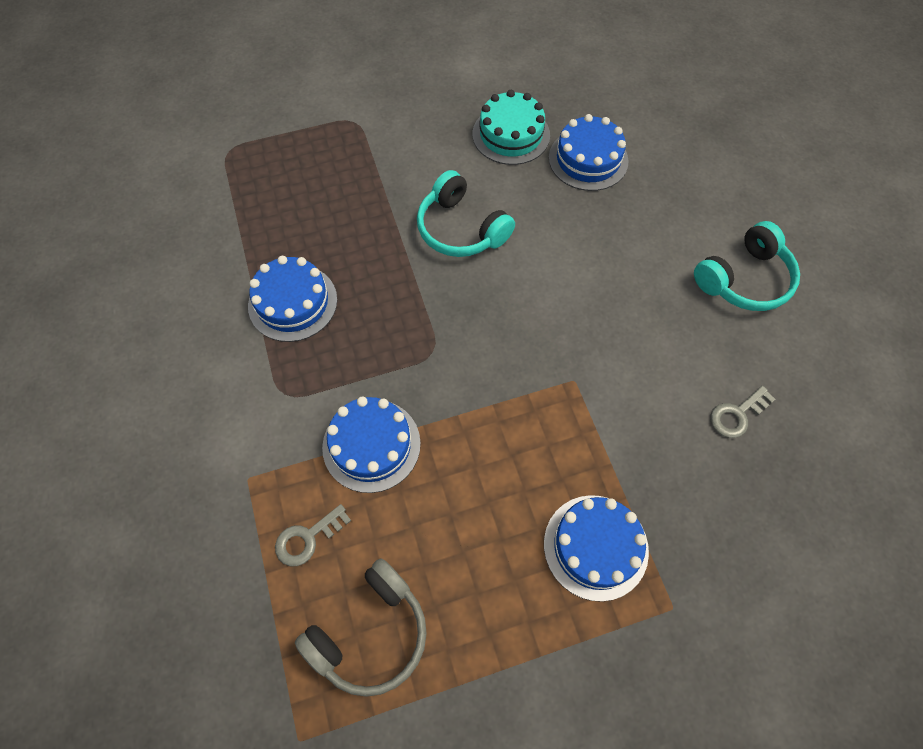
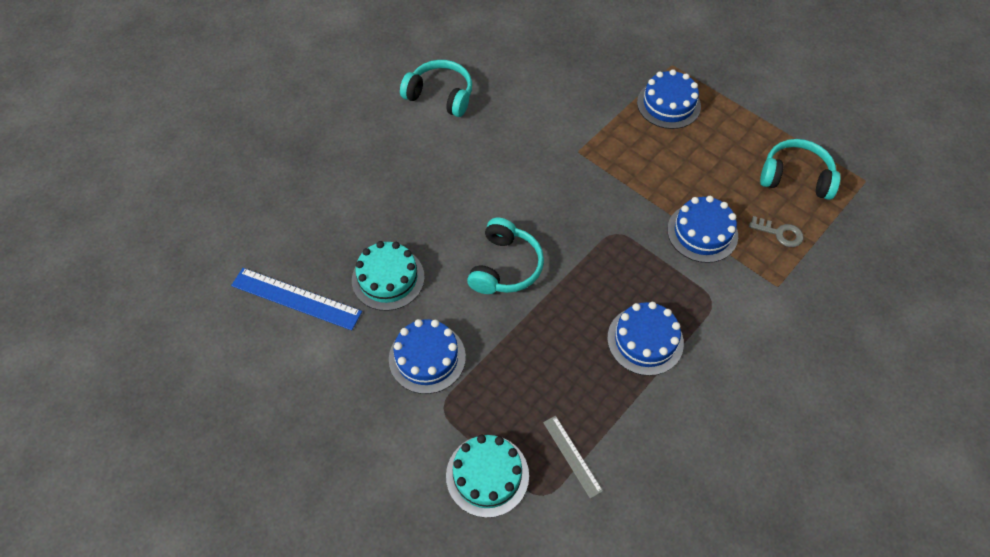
camera: 120 degrees left, 5 degrees down
(240, 186) = (572, 456): none -> grey ruler
(274, 124) = (487, 475): none -> turquoise cake
(370, 633) = (795, 177): grey headphones -> turquoise headphones
(533, 67) = (296, 298): none -> blue ruler
(588, 159) = (384, 216): blue cake -> blue cake (427, 358)
(737, 415) = (542, 72): grey key -> none

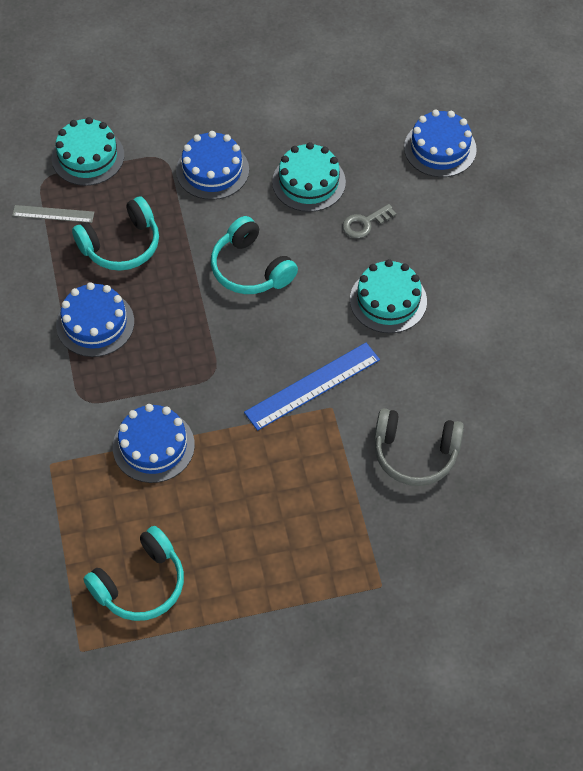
camera: 125 degrees right, 0 degrees up
(296, 298) = (340, 115): blue ruler -> blue ruler (312, 386)
(440, 95) = (499, 333): turquoise headphones -> turquoise headphones (121, 245)
(463, 167) = (388, 300): none -> turquoise cake
(571, 92) = (415, 454): none -> grey headphones
(668, 104) = (327, 537): blue cake -> blue cake (440, 148)
(780, 233) = (96, 512): grey key -> grey key (364, 223)

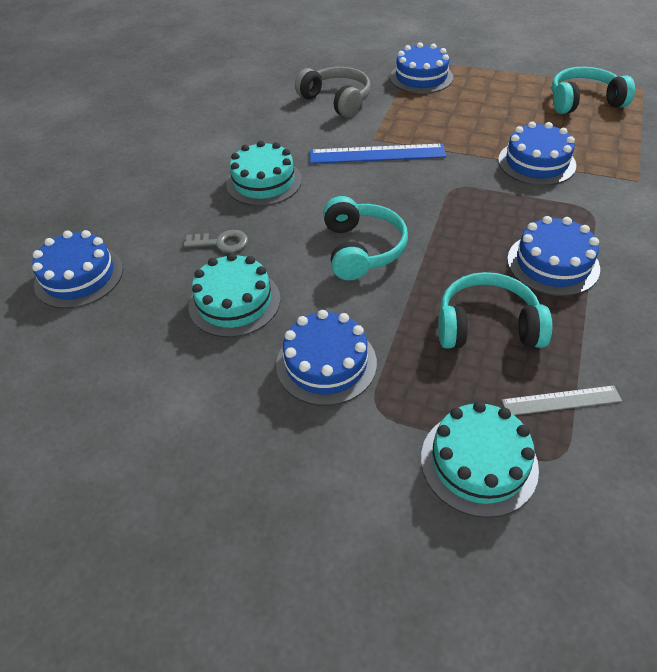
camera: 145 degrees left, 10 degrees down
(53, 214) = (561, 401): grey ruler -> grey ruler turned 45 degrees counterclockwise
(350, 548) = (421, 77): none -> blue cake

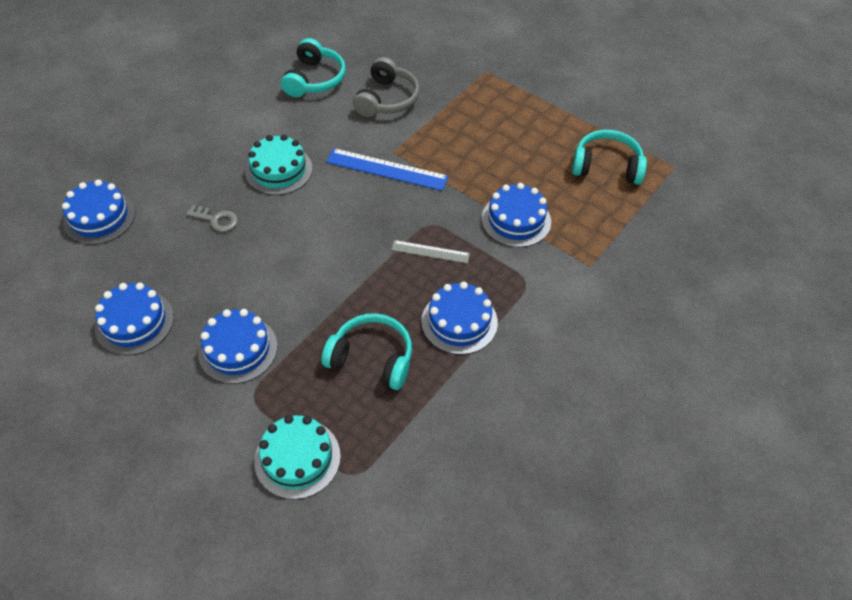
camera: 15 degrees right, 5 degrees up
(234, 302) = (199, 276): turquoise cake -> none
(336, 100) = (387, 99): grey headphones -> grey headphones turned 45 degrees clockwise
(362, 249) = (319, 260): turquoise headphones -> turquoise headphones (315, 79)
(421, 77) = (478, 94): blue cake -> blue cake (134, 322)
(561, 401) = (385, 434): grey ruler -> grey ruler (430, 252)

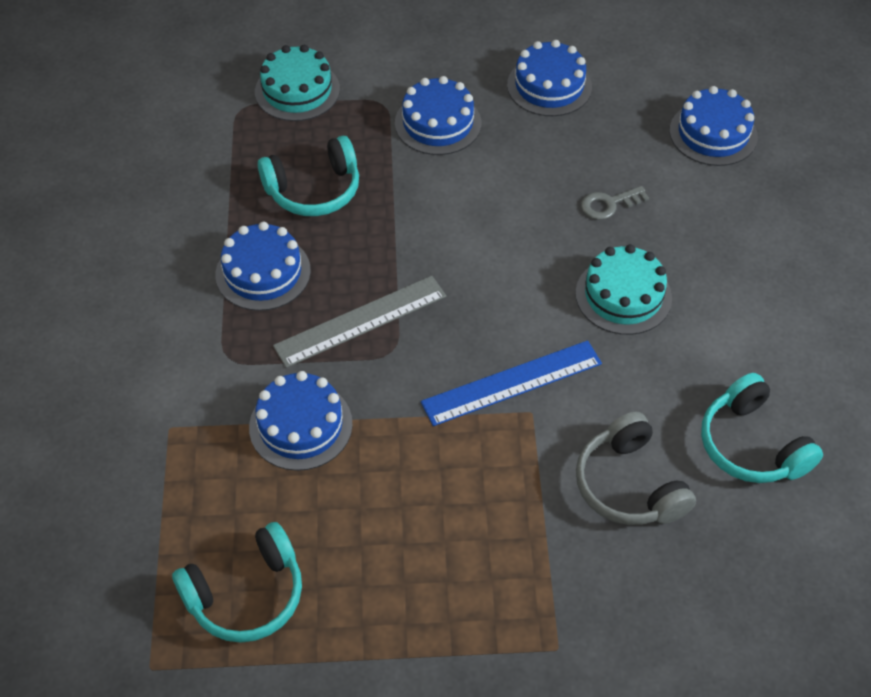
camera: 140 degrees right, 0 degrees up
(430, 252) = (360, 321): grey ruler -> grey ruler, size x1.70

